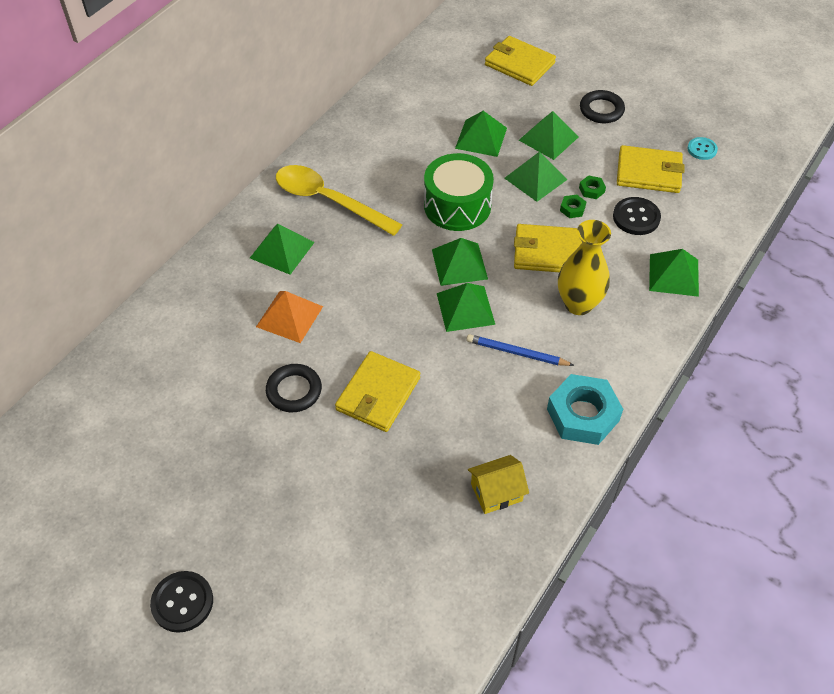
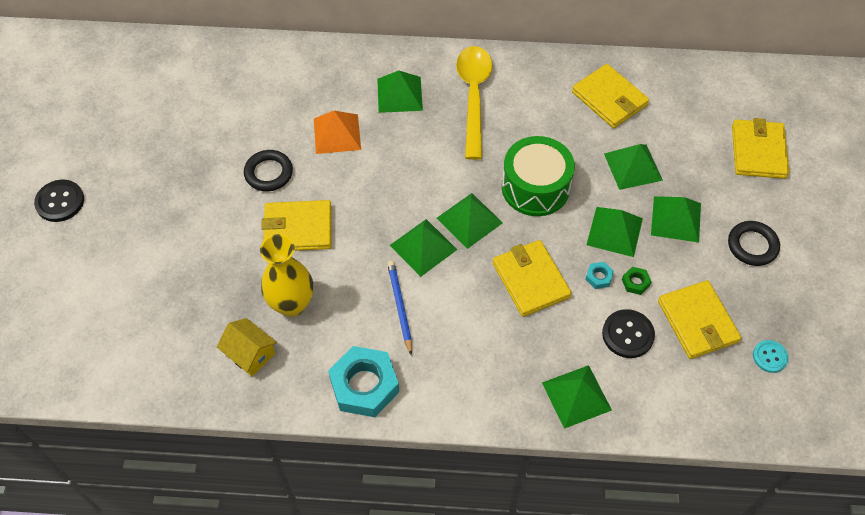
camera: 60 degrees right, 5 degrees up
(402, 118) = (609, 99): none -> yellow wallet
(572, 209) = (598, 277): green nut -> turquoise nut
(578, 304) = (485, 330): yellow vase -> yellow vase (292, 304)

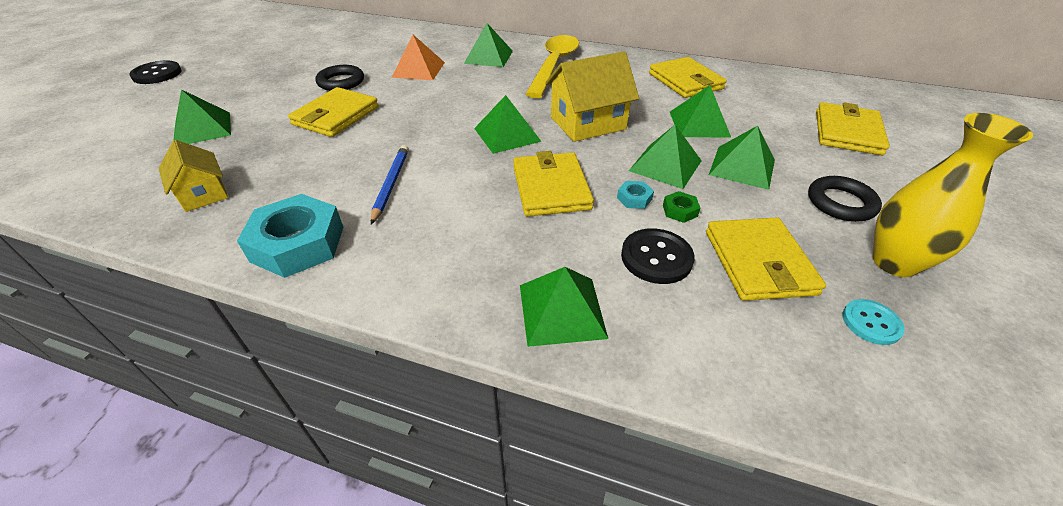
camera: 15 degrees right, 15 degrees down
(292, 304) = (282, 164): yellow vase -> yellow vase (894, 262)
(298, 228) = (336, 116): yellow wallet -> yellow wallet turned 75 degrees counterclockwise
(423, 247) = (447, 145): green pyramid -> green pyramid (202, 129)
(535, 187) = (588, 123): green drum -> yellow house

